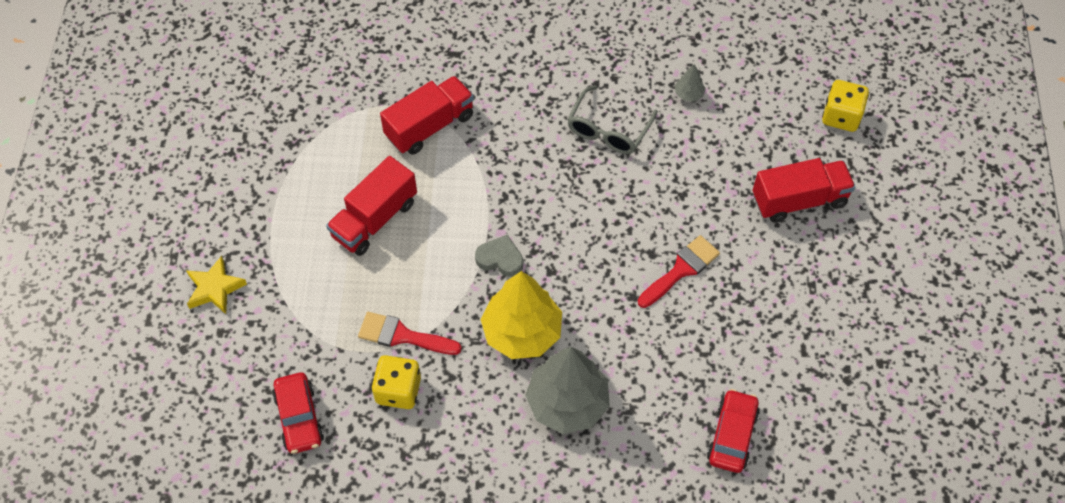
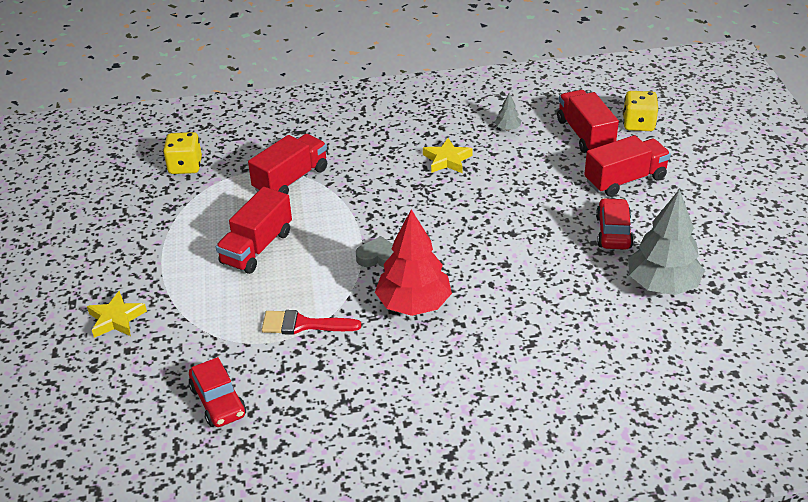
camera: 10 degrees left, 20 degrees down
(398, 390) = (309, 365): yellow dice -> yellow dice (185, 166)
(522, 332) = (414, 304): yellow tree -> red tree
(567, 403) = (471, 348): grey tree -> grey tree (662, 285)
(608, 130) = (447, 160): grey glasses -> yellow star
(681, 269) = (542, 239): red brush -> none
(732, 435) = (629, 346): red car -> red car (613, 232)
(774, 121) = (585, 135): none -> red truck

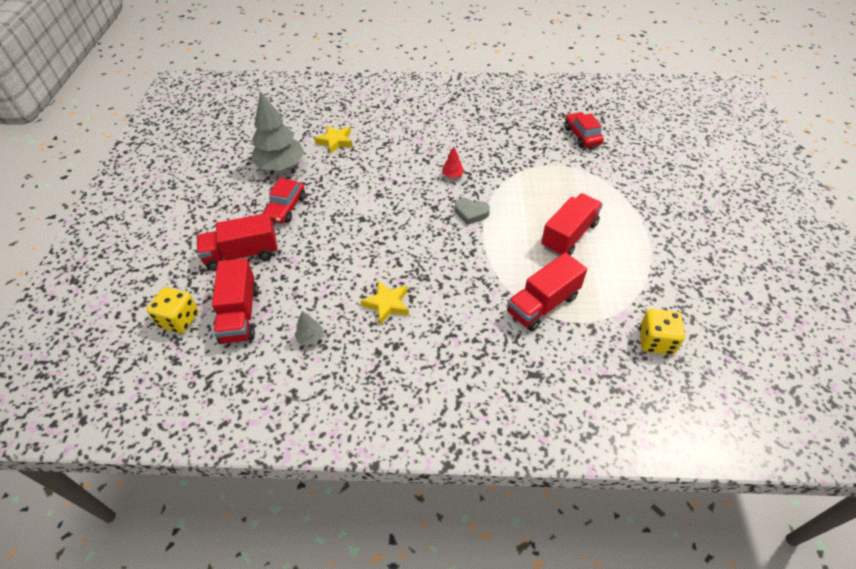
camera: 170 degrees left, 10 degrees up
(116, 319) = (666, 193): yellow star -> yellow star (335, 141)
(303, 325) = (530, 172): red brush -> none
(414, 304) = (452, 175): red tree -> red tree, size x0.42

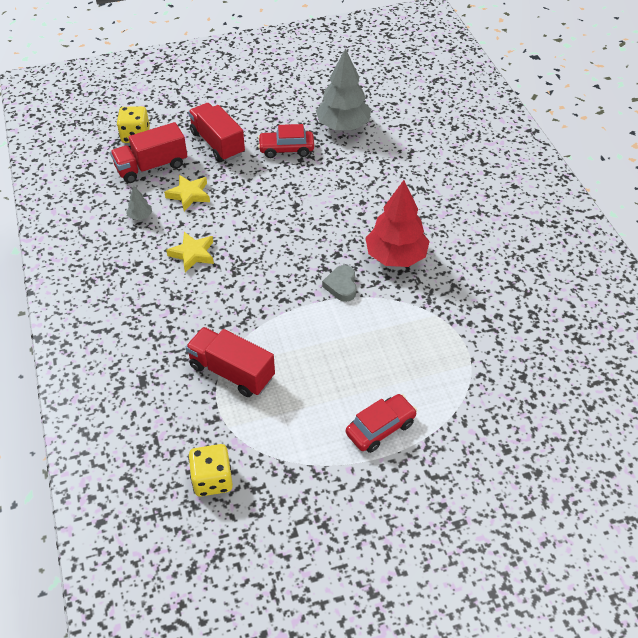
camera: 70 degrees right, 0 degrees up
(335, 141) = (401, 150): yellow star -> yellow star (189, 195)
(452, 175) = (395, 256): red tree -> red tree, size x2.37
(569, 235) = (344, 379): red truck -> none
(582, 136) = (541, 365): red car -> red car (380, 428)

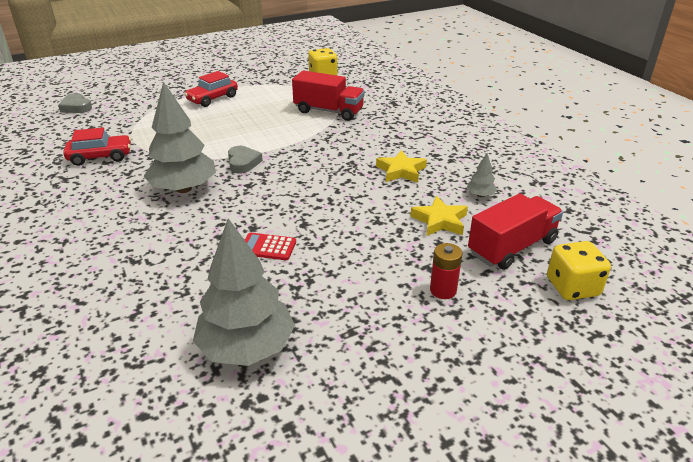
camera: 170 degrees right, 15 degrees down
(217, 143) = (443, 290): red truck -> red battery
(286, 149) = (334, 293): red car -> red car (100, 157)
(325, 187) = (268, 247): none -> red calculator
(395, 256) = (184, 189): red tree -> grey tree
(563, 431) = (76, 107): none -> grey heart

